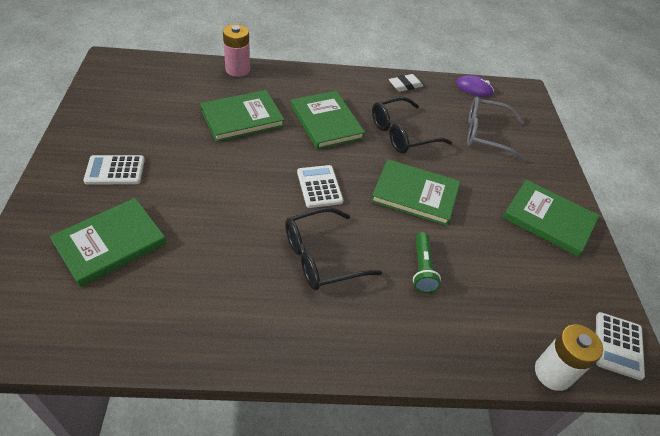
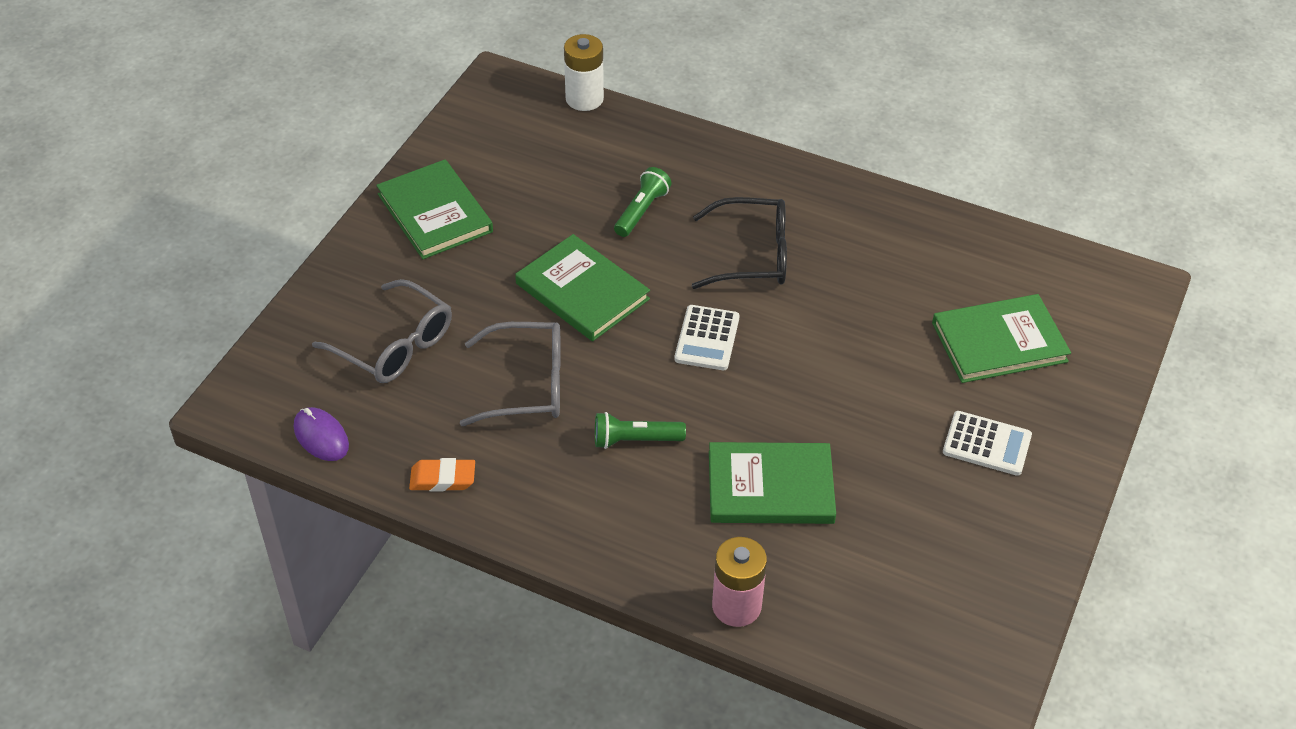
camera: 150 degrees left, 0 degrees up
(326, 122) = (635, 440): green book -> green flashlight
(403, 134) = (526, 384): black glasses -> grey glasses
(405, 85) = (442, 479): white eraser -> orange eraser
(618, 345) = (497, 95): white calculator -> none

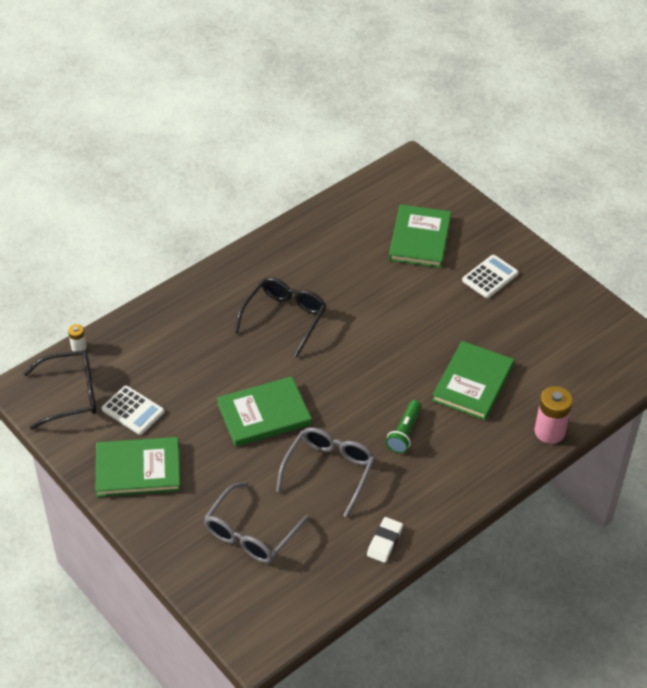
camera: 65 degrees left, 0 degrees up
(321, 437) = (313, 599): purple mouse -> none
(393, 344) = (251, 532): grey glasses -> grey glasses turned 150 degrees clockwise
(442, 479) = (384, 542): orange eraser -> white eraser
(510, 119) = (70, 395): none -> black glasses
(584, 99) = (78, 347): white battery -> white battery, size x0.52
(642, 211) = (210, 357): green flashlight -> none
(707, 338) = (341, 367): white calculator -> white calculator (133, 411)

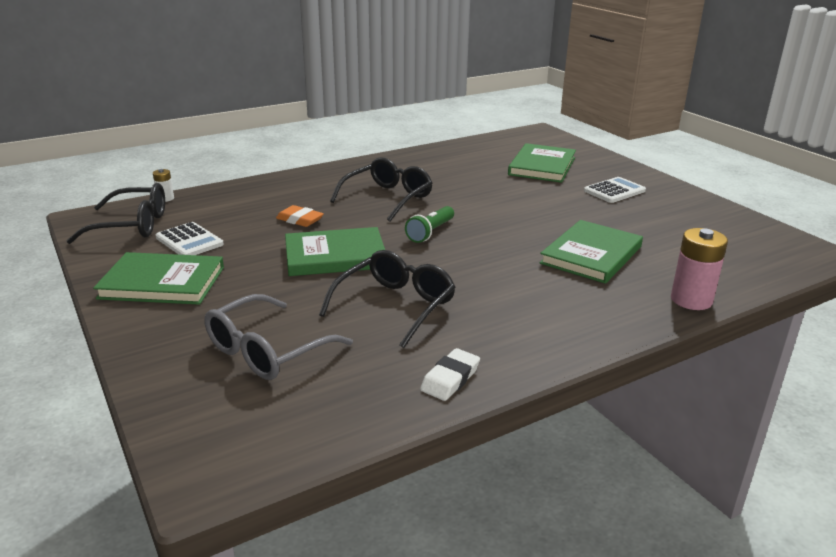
camera: 10 degrees right, 20 degrees down
(216, 365) = (299, 220): none -> orange eraser
(328, 472) = (394, 306): grey glasses -> black glasses
(404, 433) = (500, 284): green flashlight -> green flashlight (430, 232)

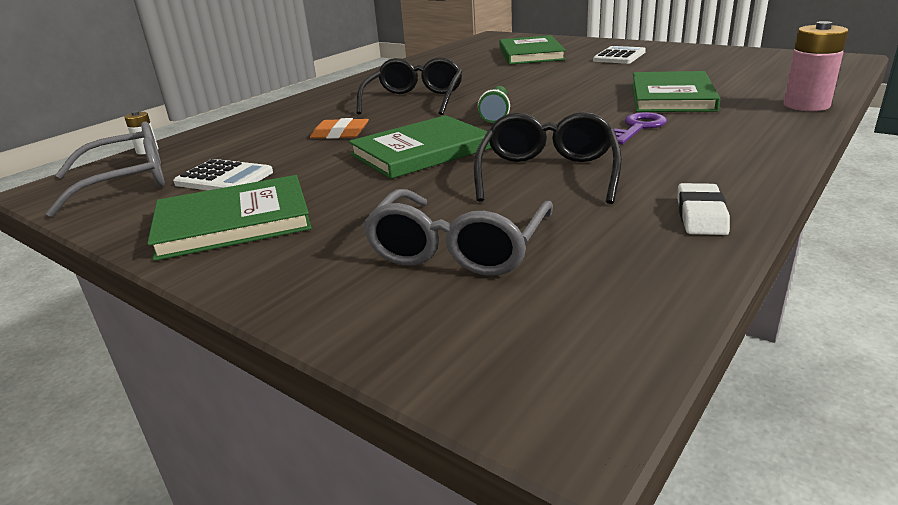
camera: 20 degrees left, 0 degrees up
(131, 225) = (126, 182): black glasses -> grey glasses
(517, 281) = (638, 128): none -> purple key

